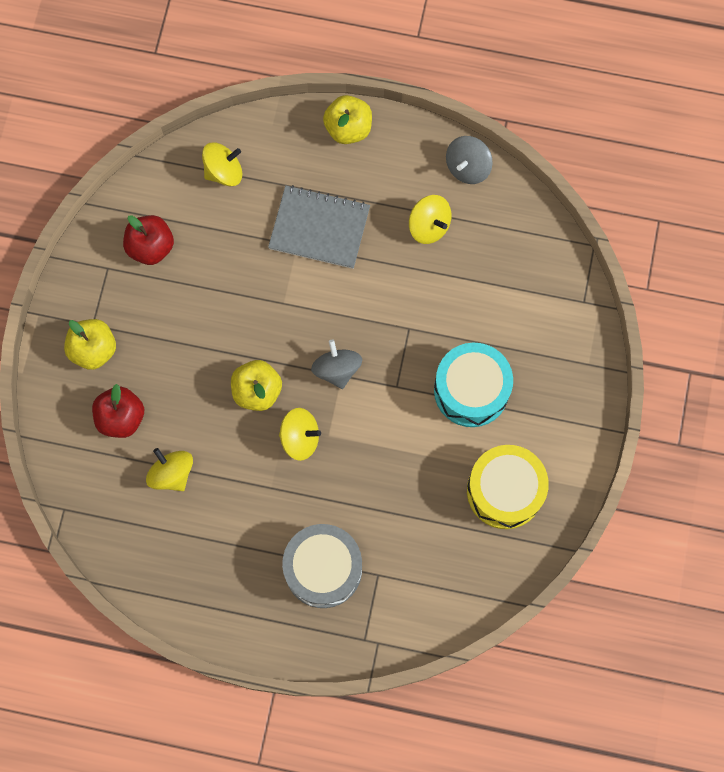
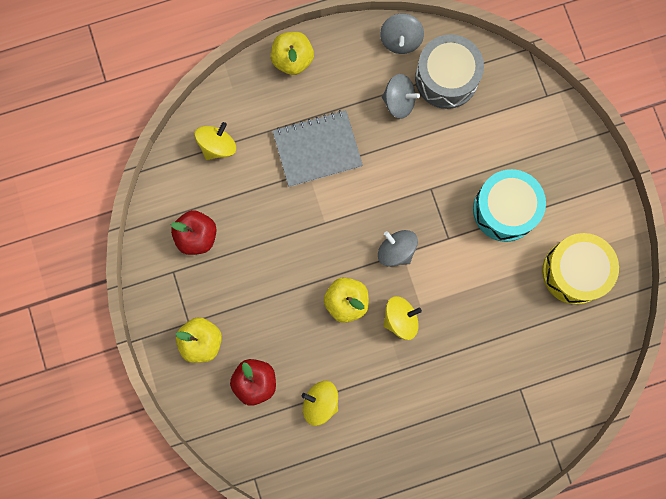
camera: 30 degrees left, 5 degrees up
(323, 569) = (477, 409): grey drum -> grey drum (446, 78)
(429, 226) = (399, 102): yellow spinning top -> grey spinning top

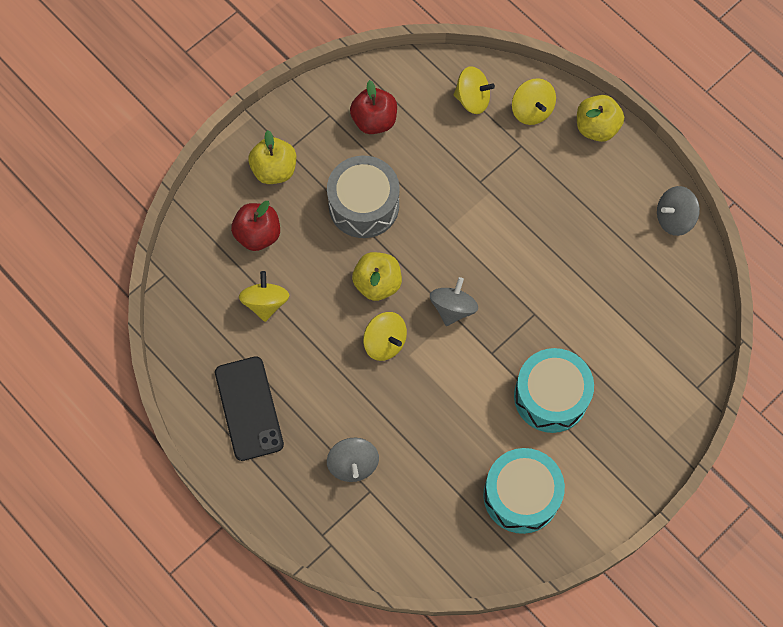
camera: 65 degrees right, 10 degrees down
(251, 103) = (532, 110): none -> yellow spinning top
(317, 149) = (518, 189): grey notebook -> none
(399, 102) = (608, 244): grey spinning top -> grey spinning top (353, 464)
(407, 457) = (249, 408): none -> black phone
(446, 78) = (659, 279): grey drum -> grey drum (363, 205)
(574, 272) = (521, 495): yellow drum -> turquoise drum

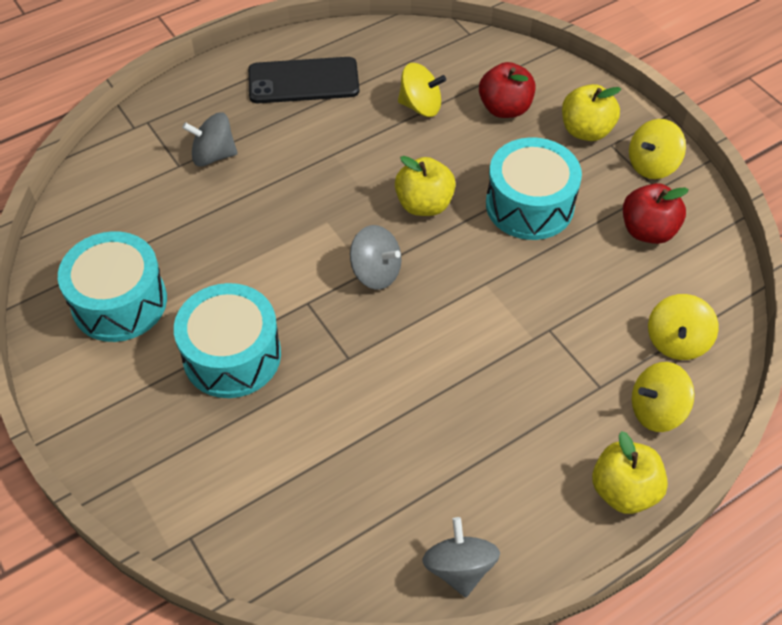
camera: 100 degrees right, 15 degrees down
(363, 205) = (529, 205): grey drum -> turquoise drum
(385, 342) = (348, 201): yellow spinning top -> yellow spinning top (652, 165)

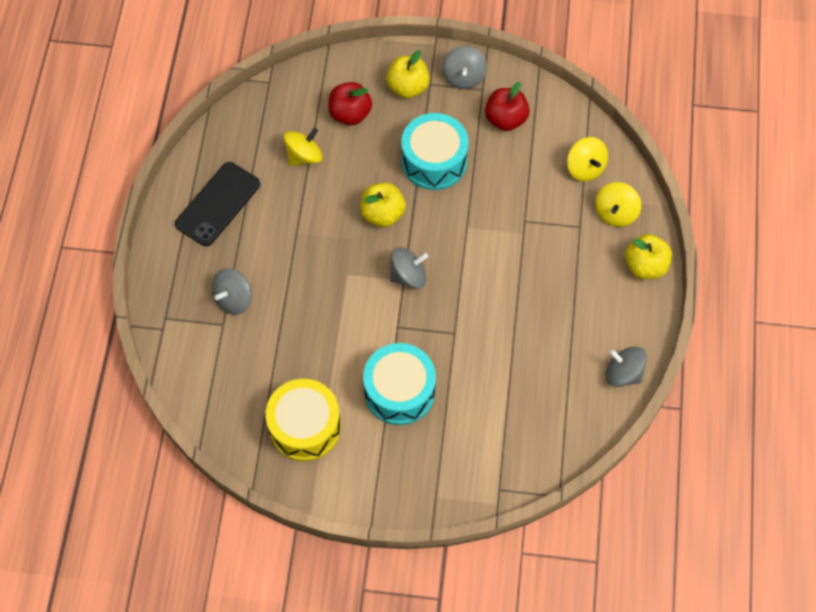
camera: 50 degrees left, 10 degrees up
(119, 302) = (305, 427): turquoise drum -> yellow drum
(652, 165) = (464, 77): yellow spinning top -> grey spinning top

